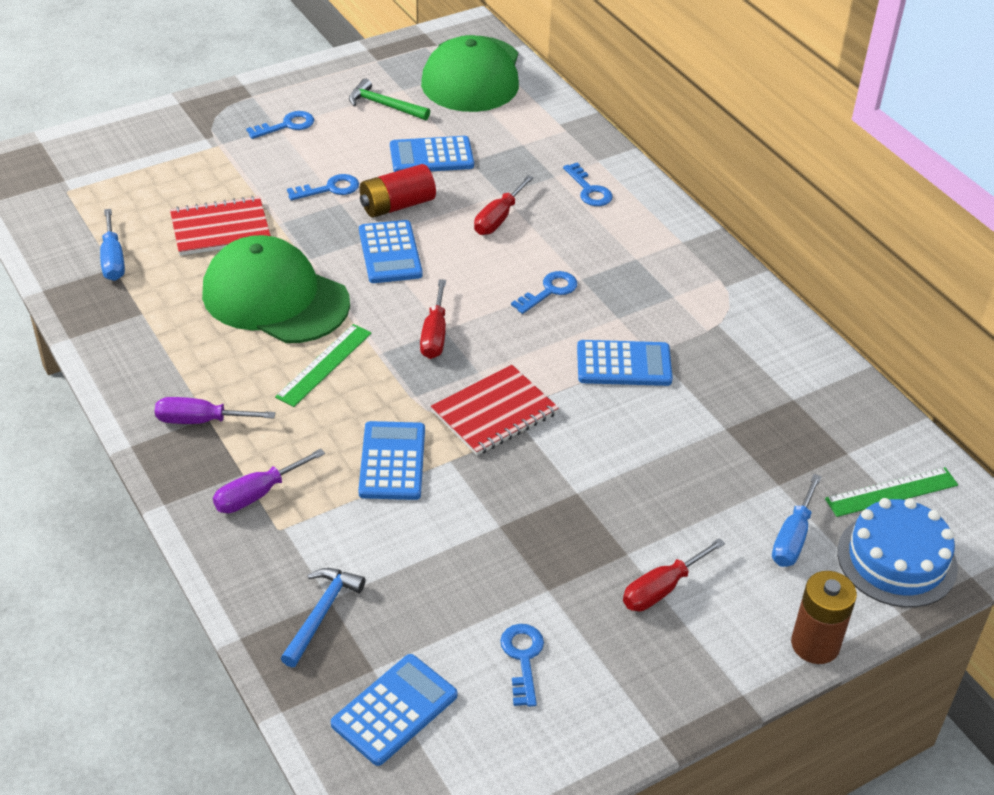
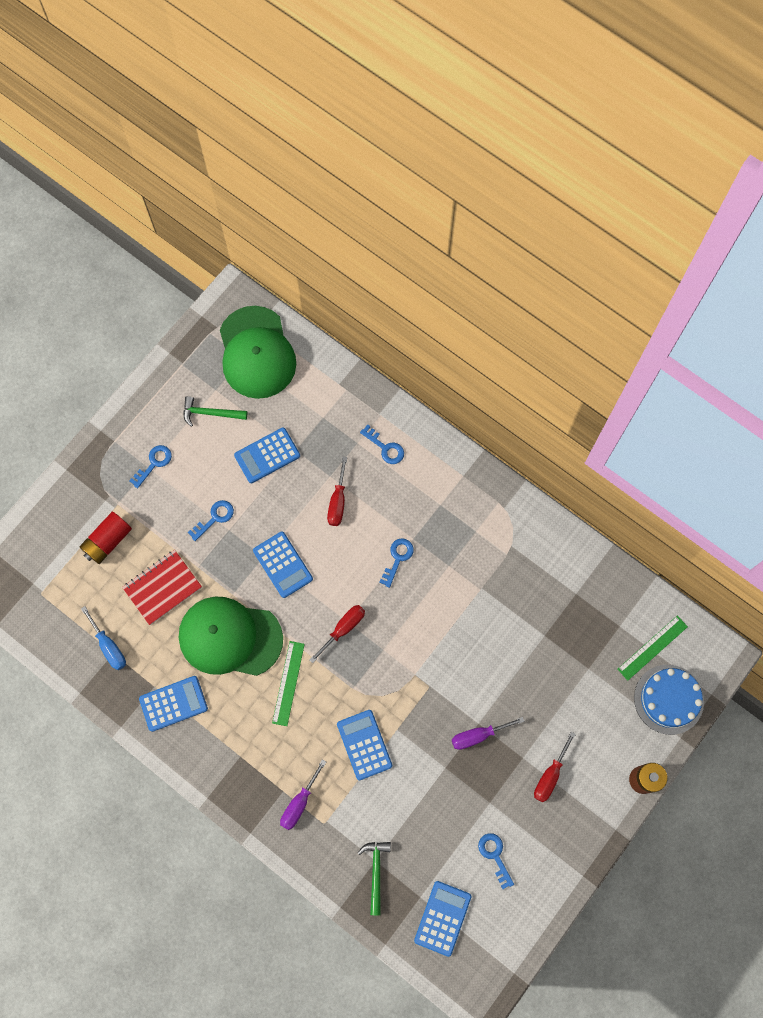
camera: 20 degrees left, 30 degrees up
(201, 420) = (238, 760): purple screwdriver -> purple screwdriver (478, 735)
(321, 614) = (376, 872): blue hammer -> green hammer
(397, 205) = (266, 516): red battery -> red battery (108, 541)
(434, 335) = (343, 628): red screwdriver -> red screwdriver turned 120 degrees counterclockwise
(494, 412) = (406, 680): red notebook -> none
(624, 364) = (467, 606): blue calculator -> blue calculator (173, 703)
(792, 538) = (608, 707): blue screwdriver -> none

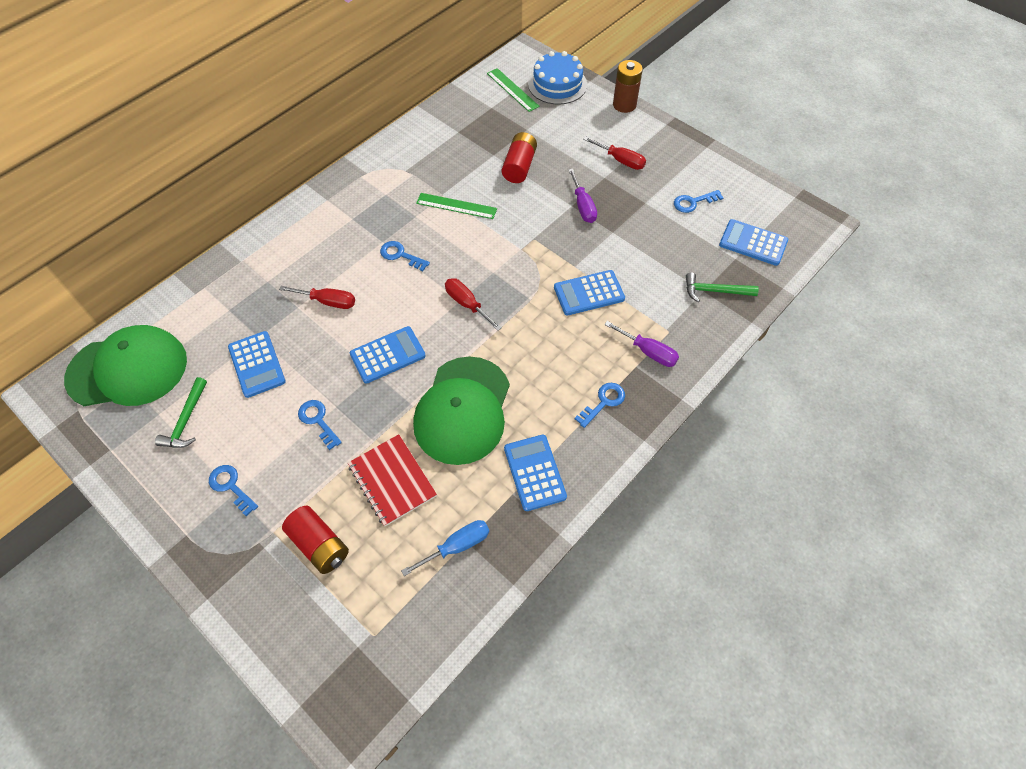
camera: 85 degrees left, 15 degrees down
(288, 683) = (520, 356): green ruler -> green ruler (456, 206)
(385, 448) = (280, 258): blue key -> blue key (603, 402)
(529, 664) = (519, 166): none -> red battery

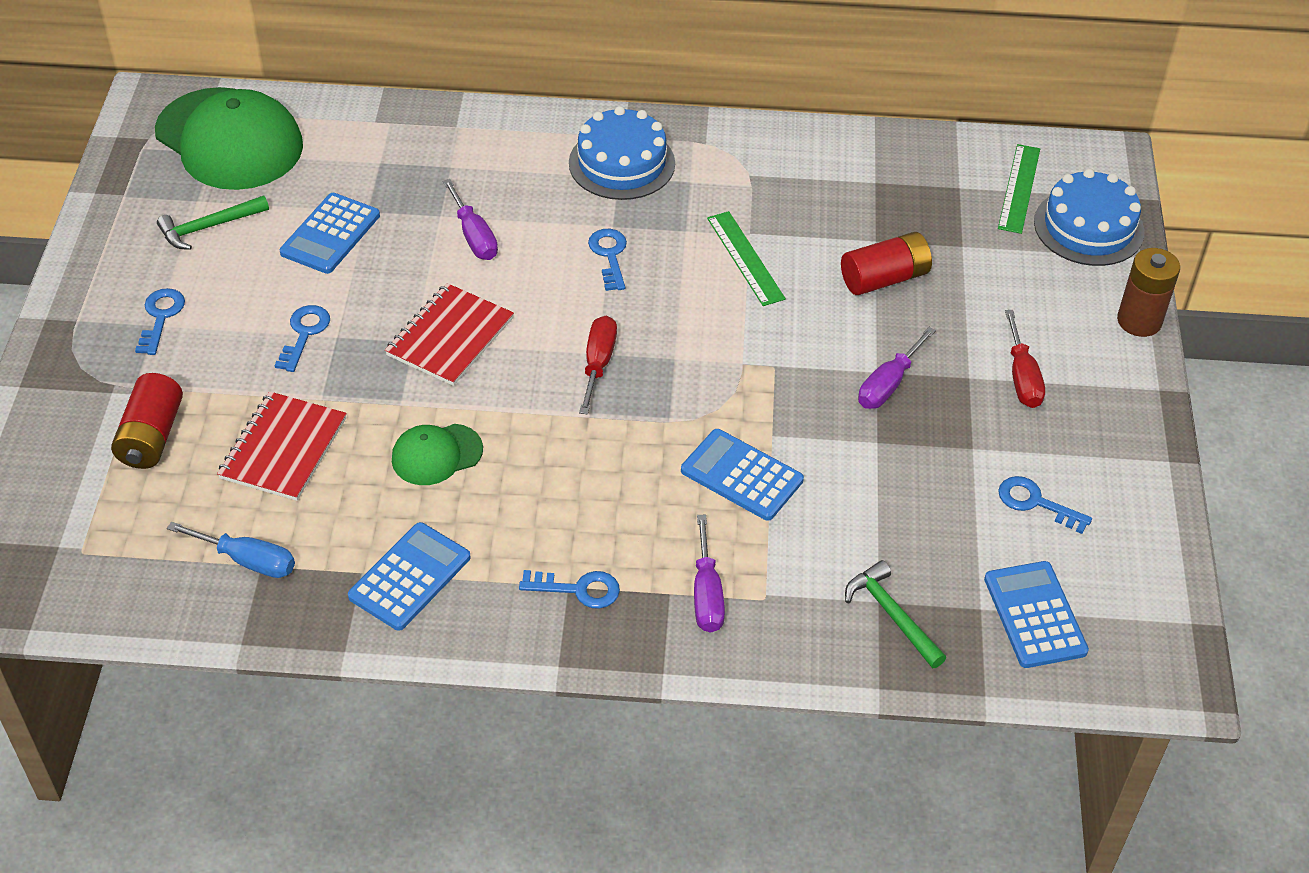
camera: 50 degrees right, 10 degrees down
(328, 302) = (474, 236): red screwdriver -> purple screwdriver
(344, 212) = (621, 163): none -> blue cake
(387, 355) = (450, 337): blue calculator -> red notebook
(463, 410) = (436, 454): green cap -> green cap, size x0.49

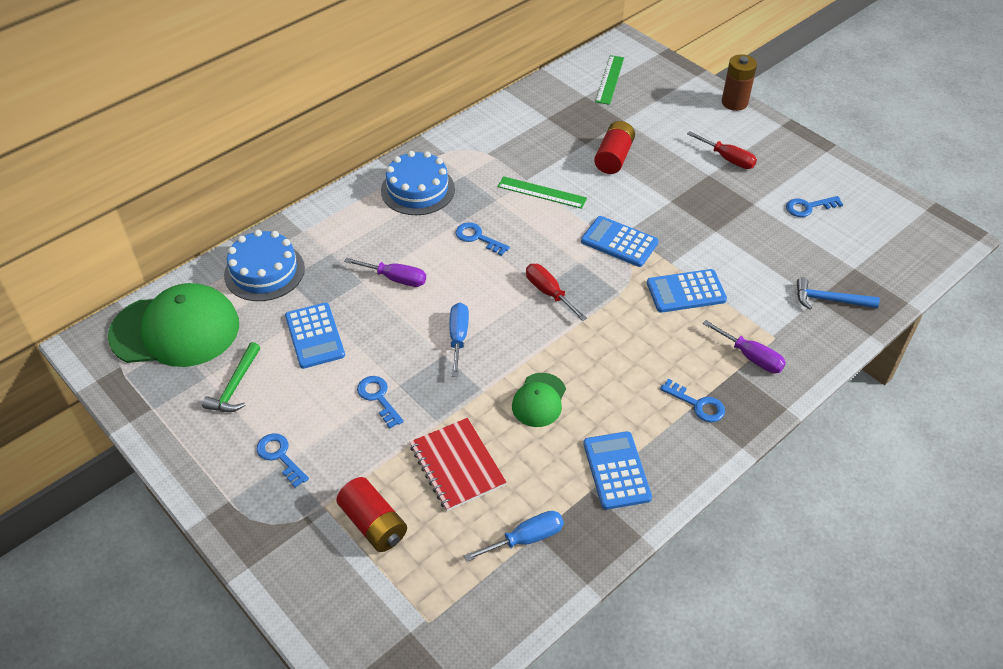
camera: 45 degrees left, 0 degrees up
(450, 337) = (458, 337): red notebook -> blue screwdriver
(579, 589) = (698, 404): blue key -> blue key turned 75 degrees clockwise
(888, 384) = (683, 202): purple screwdriver -> none
(892, 615) = (829, 300): green hammer -> blue hammer
(1019, 188) = (609, 79): green ruler -> green ruler turned 45 degrees clockwise
(1034, 615) = (875, 253): blue calculator -> blue calculator (619, 242)
(1088, 227) = (660, 77): blue cake -> blue cake (264, 271)

